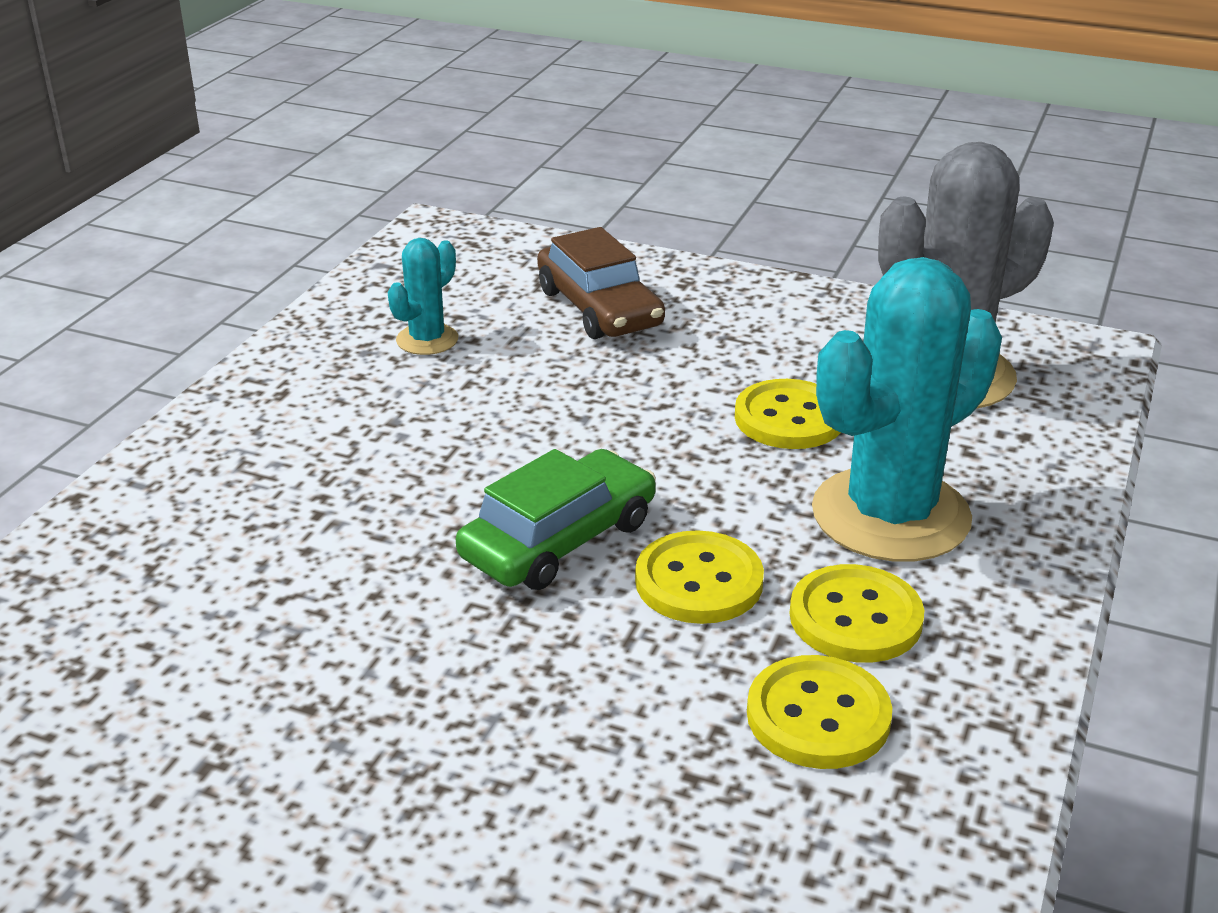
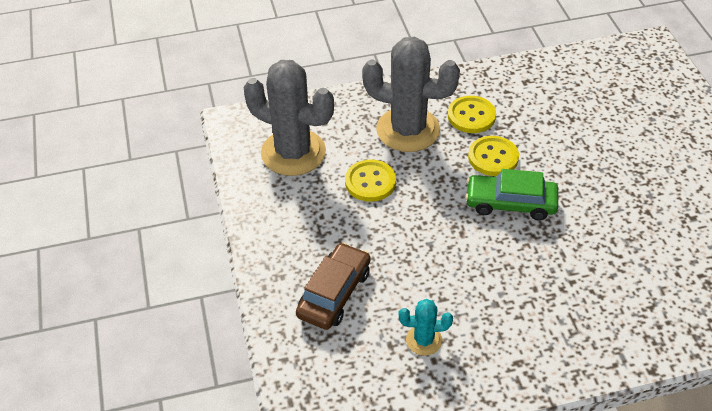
camera: 125 degrees left, 15 degrees up
(818, 716) = (522, 106): yellow button -> none
(890, 515) = (408, 130): turquoise cactus -> grey cactus

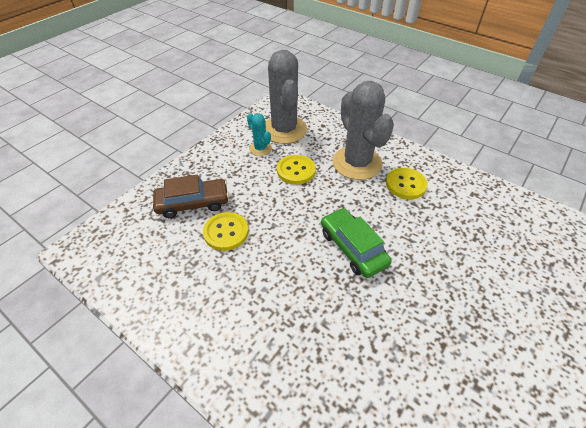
camera: 50 degrees right, 0 degrees up
(424, 340) = (187, 268): turquoise cactus -> turquoise cactus (260, 148)
(493, 157) = (383, 215): yellow button -> yellow button (226, 232)

